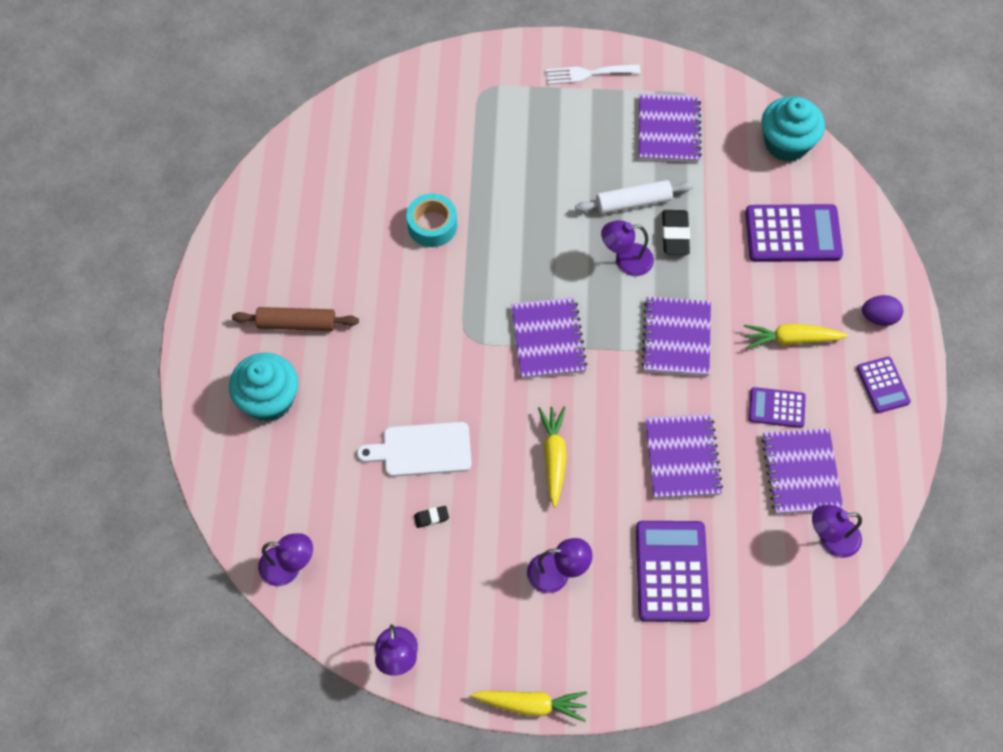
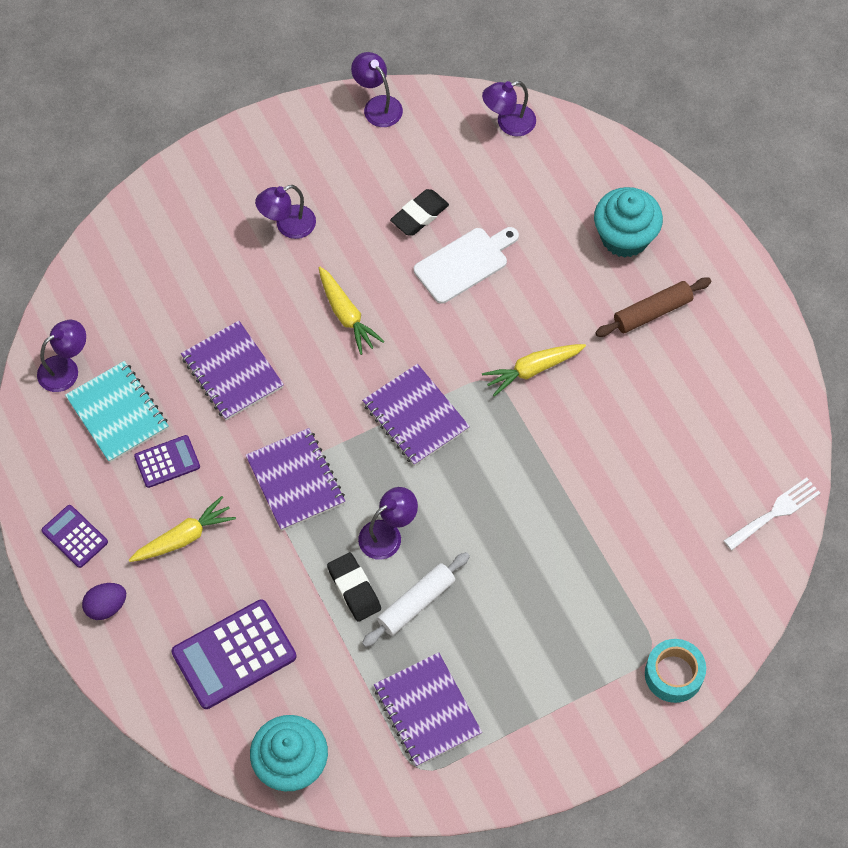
camera: 150 degrees right, 0 degrees up
(431, 517) = (419, 215): black eraser -> black eraser, size x1.86
(432, 225) = (598, 470): turquoise tape -> turquoise tape (673, 674)
(531, 705) = (252, 125): yellow carrot -> yellow carrot (532, 370)
(588, 74) = (554, 735): white fork -> white fork (775, 512)
(672, 571) = (192, 274): purple calculator -> none
(801, 472) = (117, 413): purple notebook -> turquoise notebook

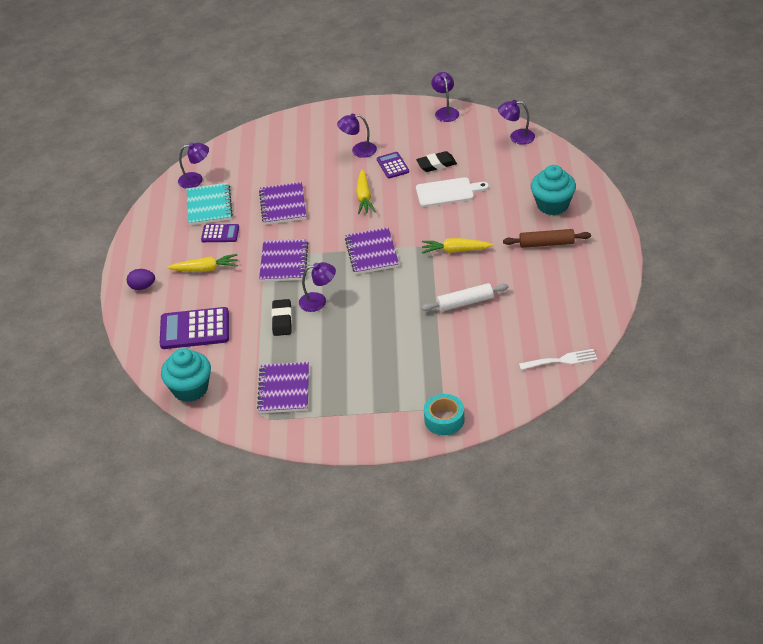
camera: 30 degrees right, 20 degrees down
(75, 536) = (148, 252): purple calculator -> purple calculator (393, 165)
(416, 603) = (313, 337): white rolling pin -> white rolling pin (465, 302)

